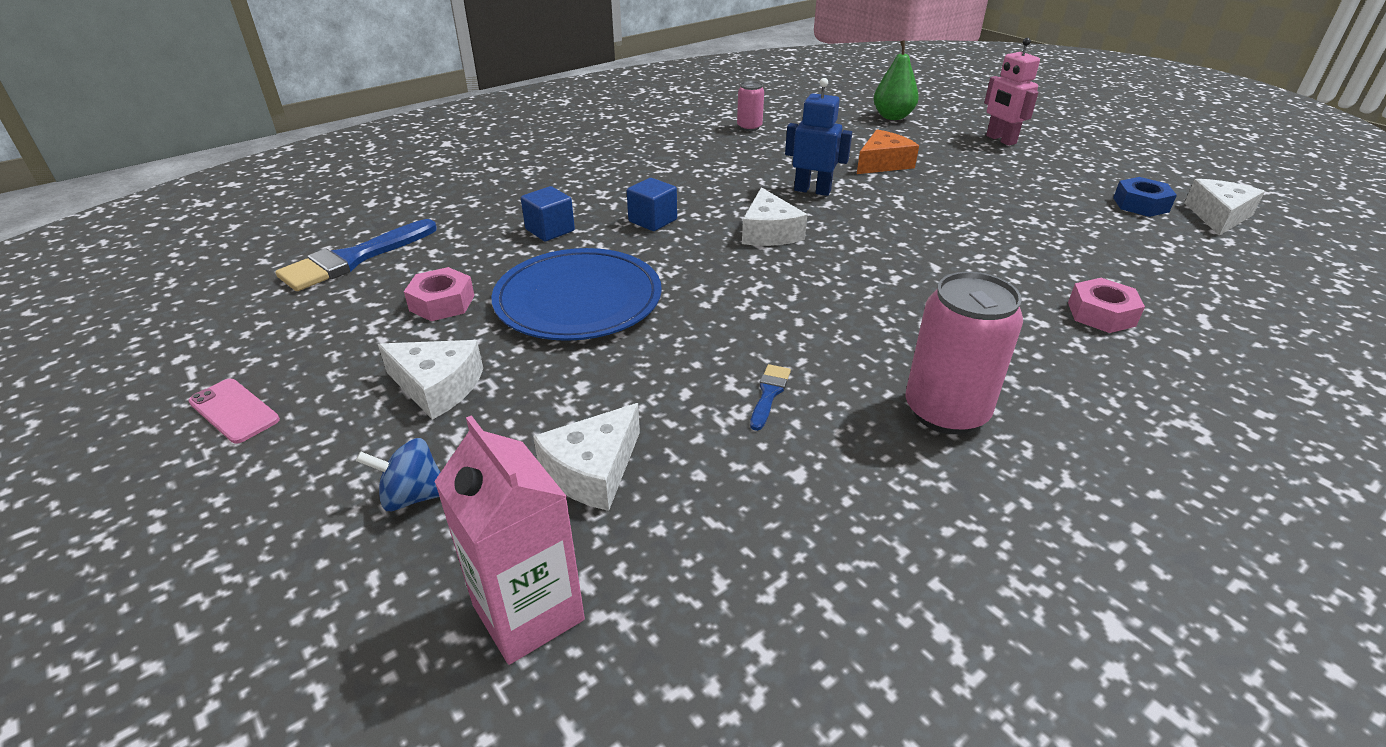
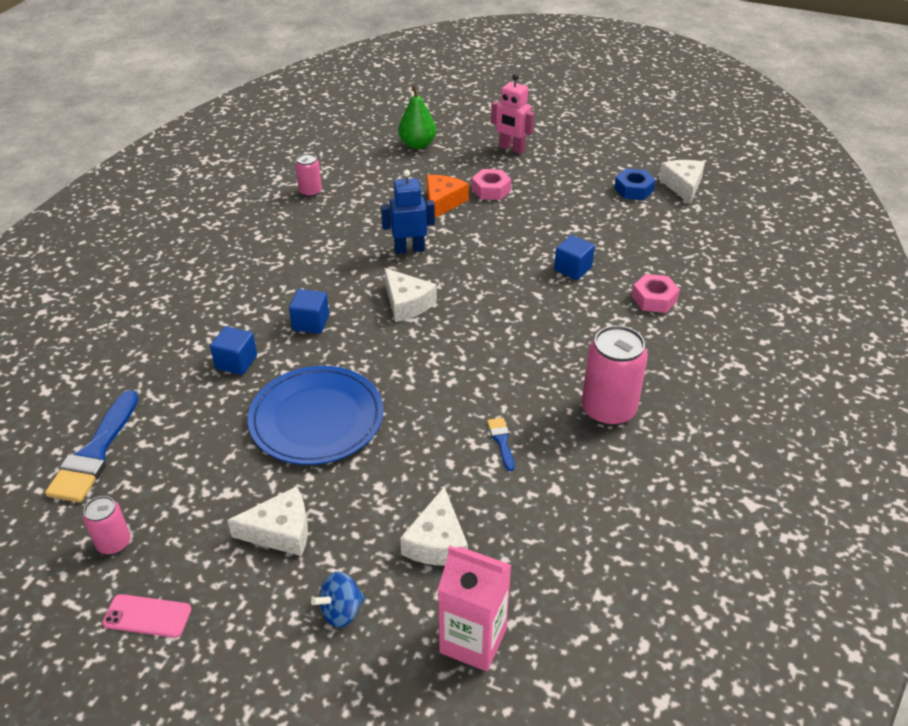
camera: 30 degrees left, 5 degrees up
(283, 335) = (114, 543): none -> pink can
(442, 303) = (214, 463): pink nut -> pink nut (491, 190)
(1001, 255) = (573, 269): none -> blue cube

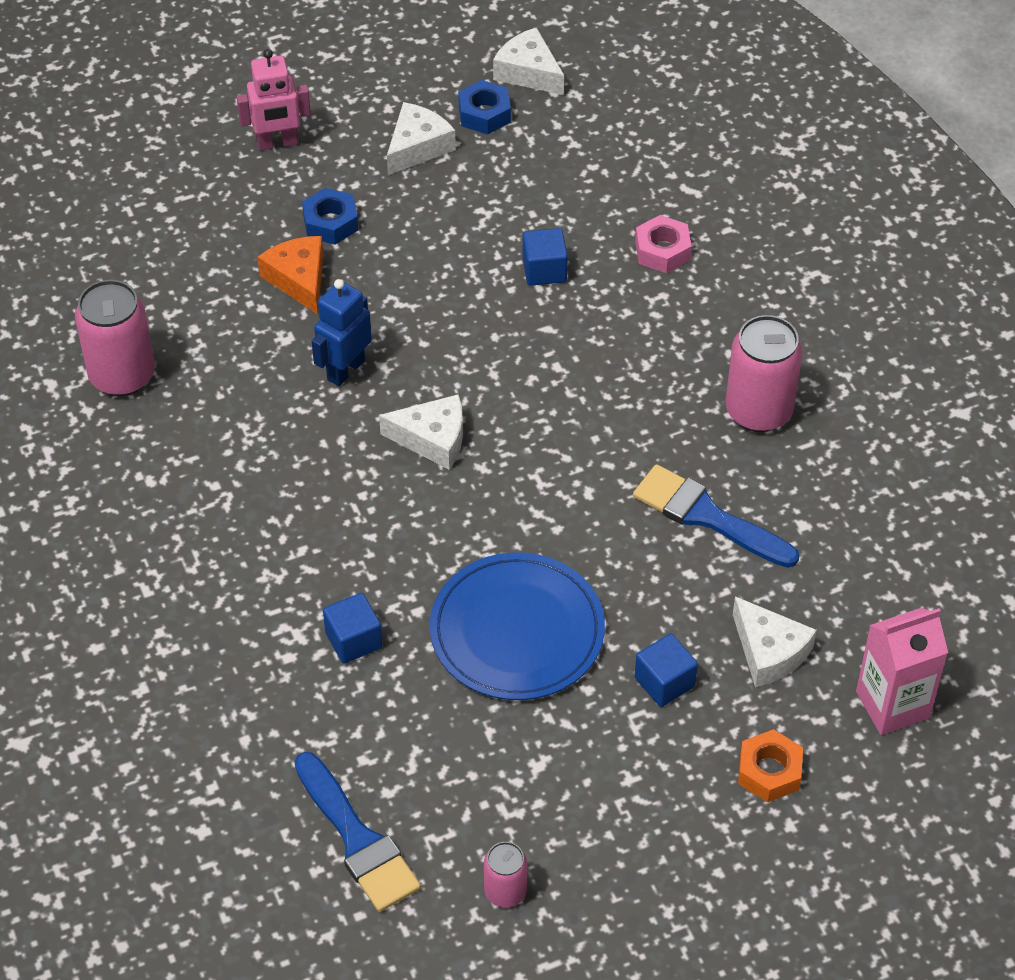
camera: 45 degrees left, 10 degrees up
(147, 616) = (625, 915): pink phone -> none
(281, 531) = (632, 755): white cheese -> white cheese (417, 147)
(310, 192) = (122, 375): pink can -> pink can, size x1.84
(311, 323) = (365, 538): blue cube -> blue cube (664, 682)
(341, 611) = (769, 771): blue spinning top -> orange nut
(417, 145) = (156, 214): green pear -> none
(491, 190) = (330, 223): pink nut -> blue nut
(501, 441) = (707, 516): blue brush -> blue brush, size x2.12

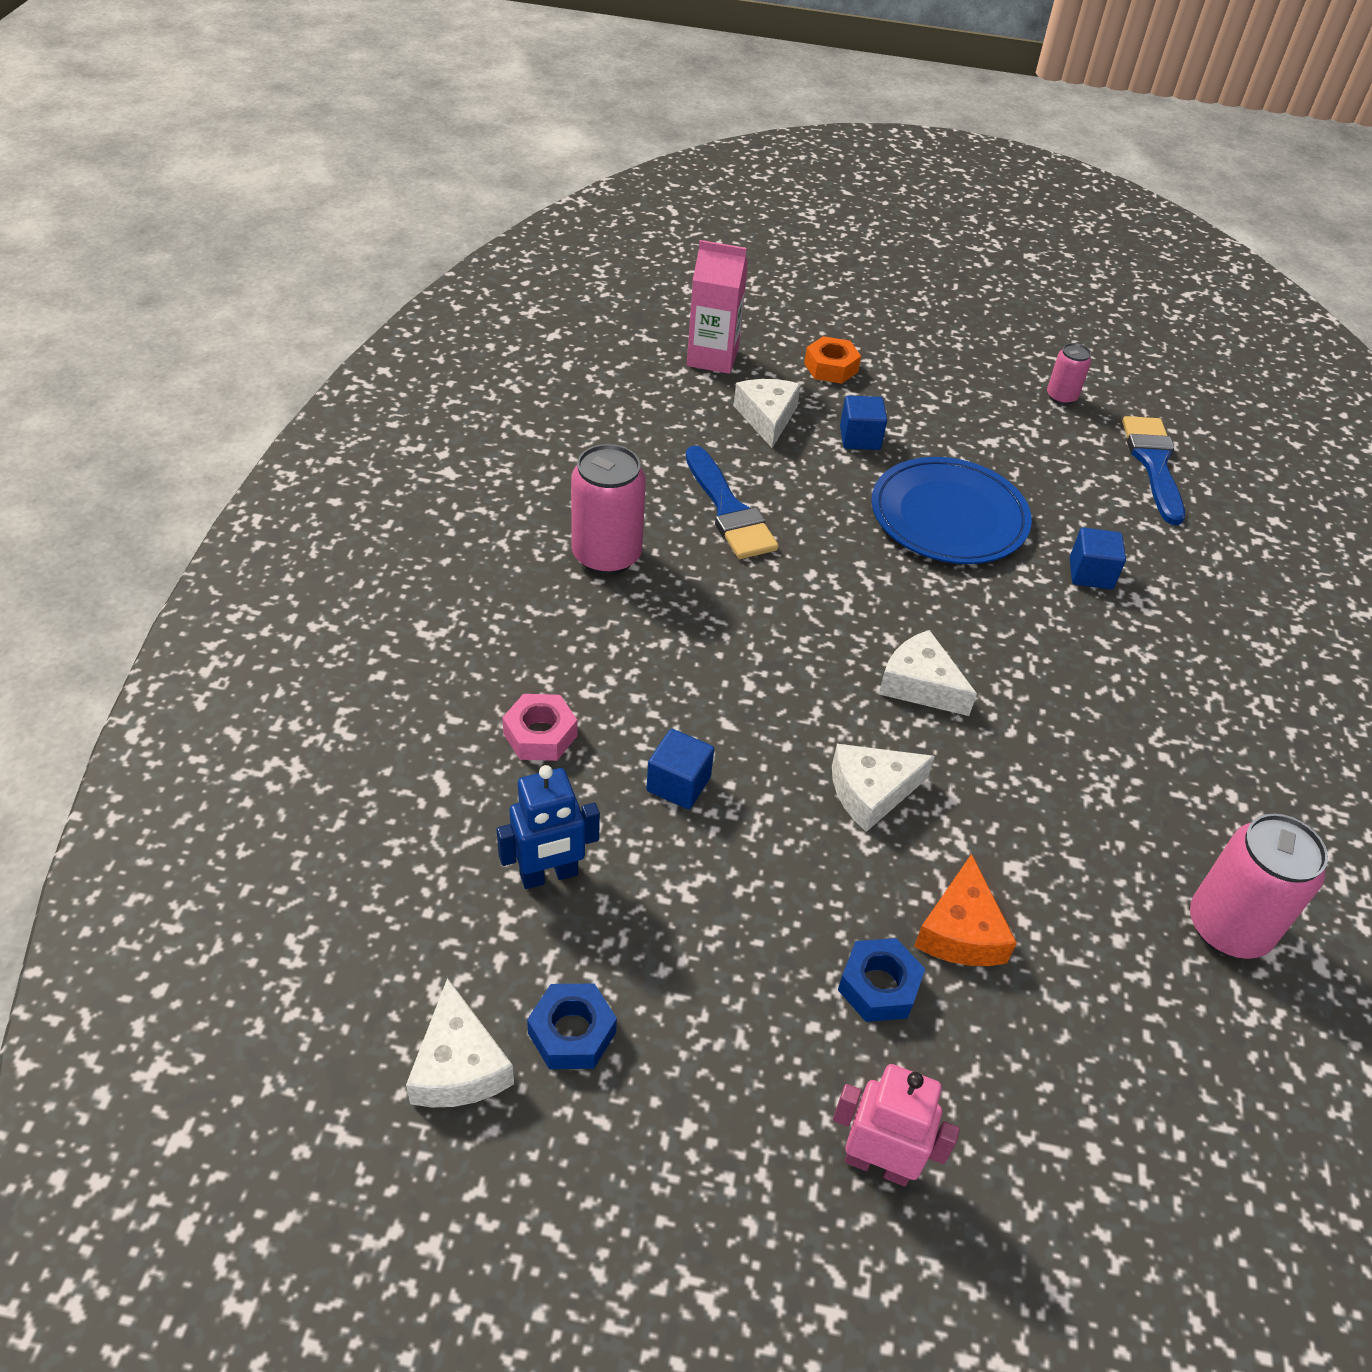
camera: 150 degrees left, 5 degrees down
(345, 370) = (967, 796): blue robot -> blue robot (549, 875)
(417, 147) = (695, 1034): white cheese -> white cheese (871, 792)

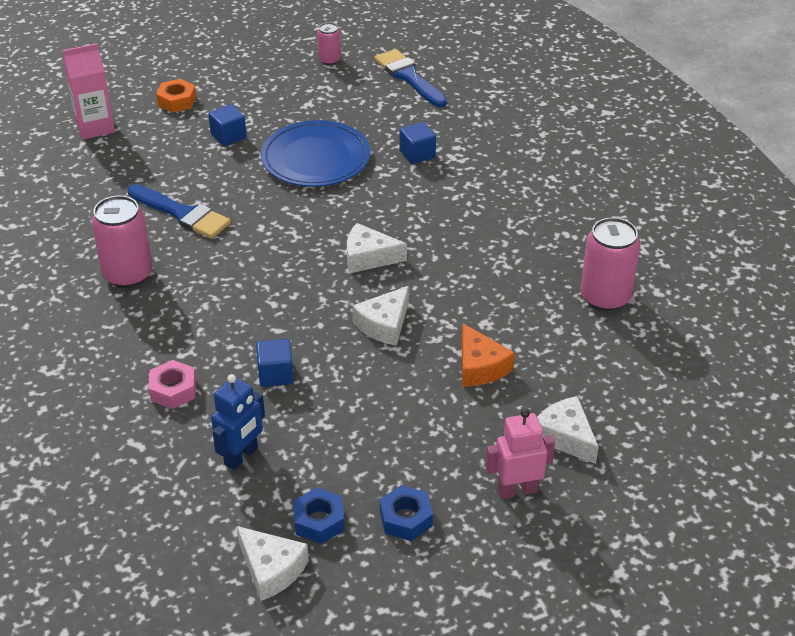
camera: 30 degrees left, 5 degrees down
(767, 418) = (161, 149): white cheese -> white cheese (565, 437)
(878, 986) = (458, 414): blue nut -> blue nut (406, 519)

